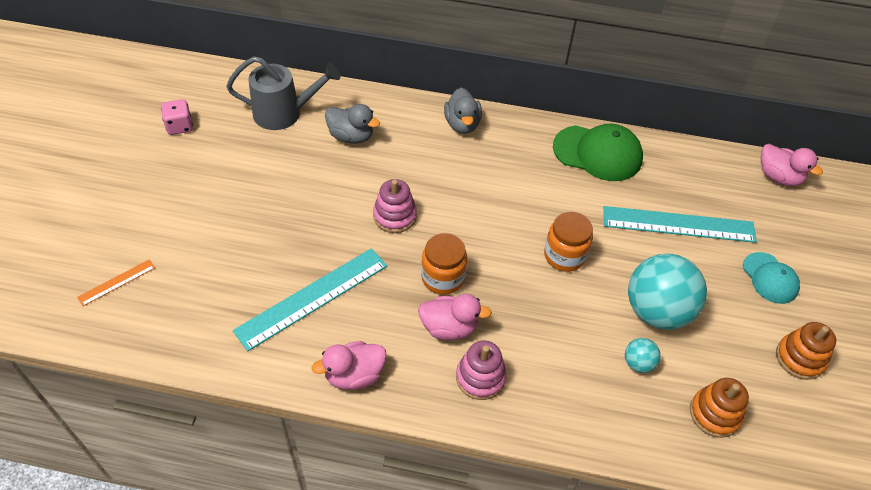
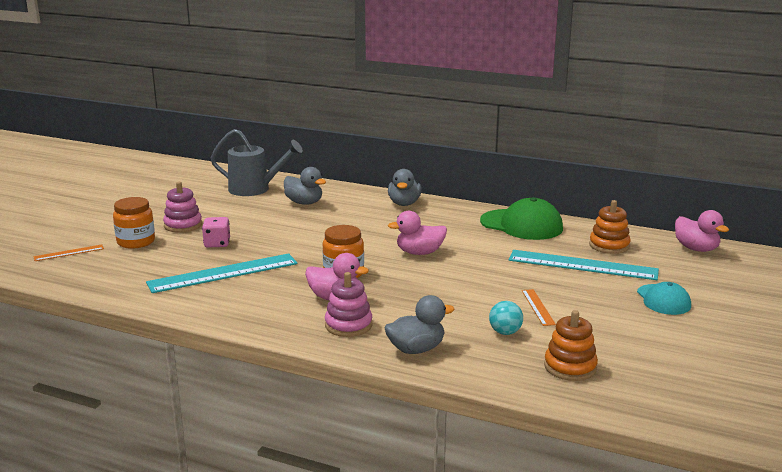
camera: 15 degrees right, 30 degrees down
(180, 126) = (167, 189): pink dice -> pink dice (217, 243)
(354, 375) = (235, 313): pink duck -> pink duck (419, 253)
(395, 216) = (319, 241): pink stacking toy -> pink stacking toy (183, 225)
(561, 409) = (416, 349): none -> grey duck
(564, 256) = (462, 272): orange jar -> orange jar (136, 242)
(656, 311) = (538, 307): turquoise ball -> orange ruler
(799, 358) = (675, 345): orange stacking toy -> orange stacking toy (609, 246)

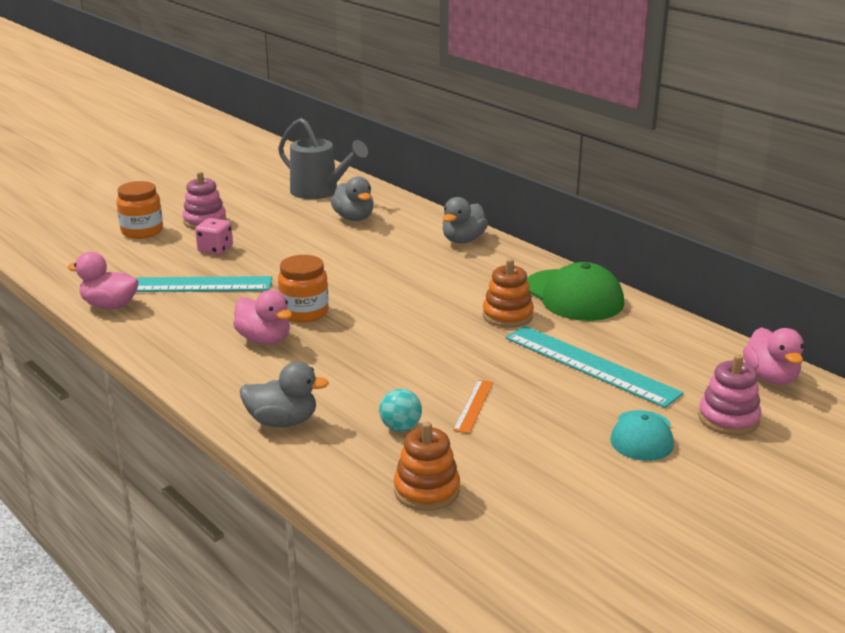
camera: 25 degrees right, 5 degrees up
(69, 253) = (71, 231): orange ruler -> none
(348, 325) = (244, 375): pink stacking toy -> pink stacking toy (728, 419)
(419, 253) = (413, 306): pink duck -> pink duck (109, 305)
(609, 246) = (655, 347): orange stacking toy -> orange stacking toy (507, 315)

